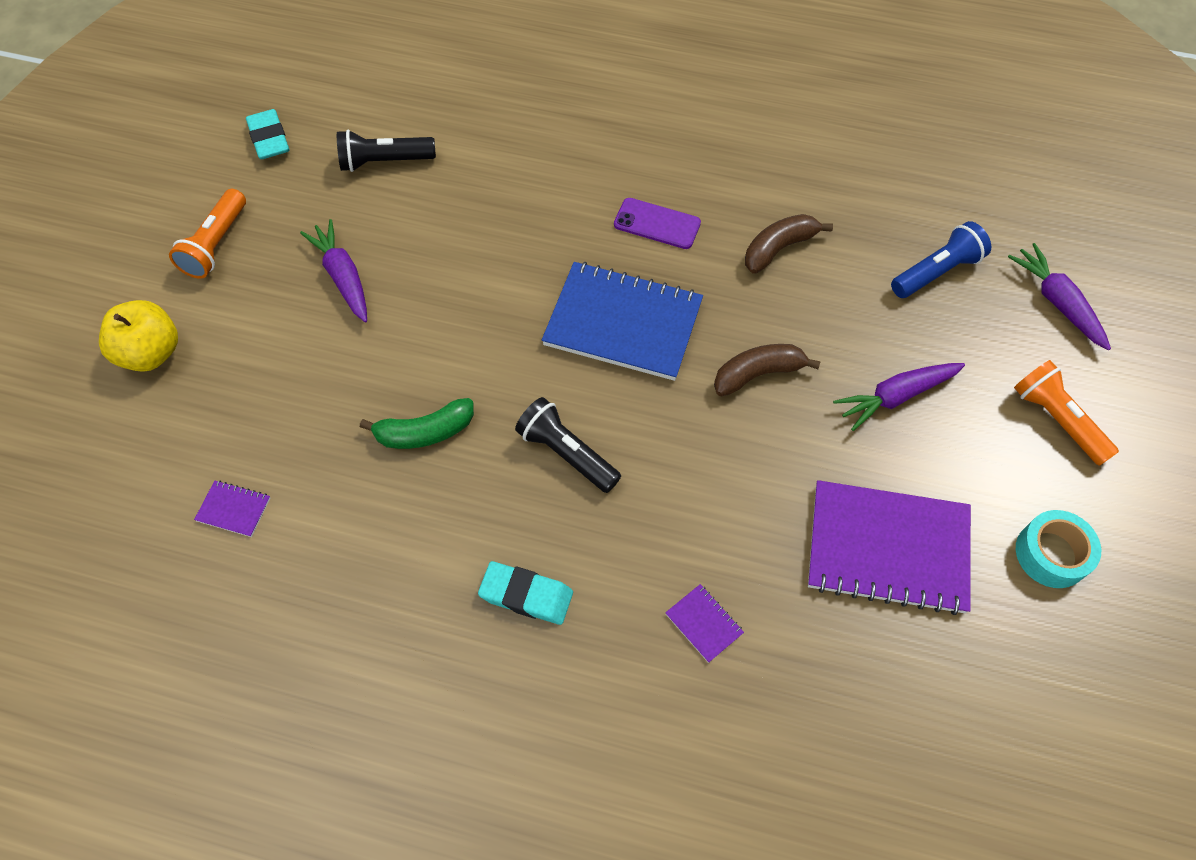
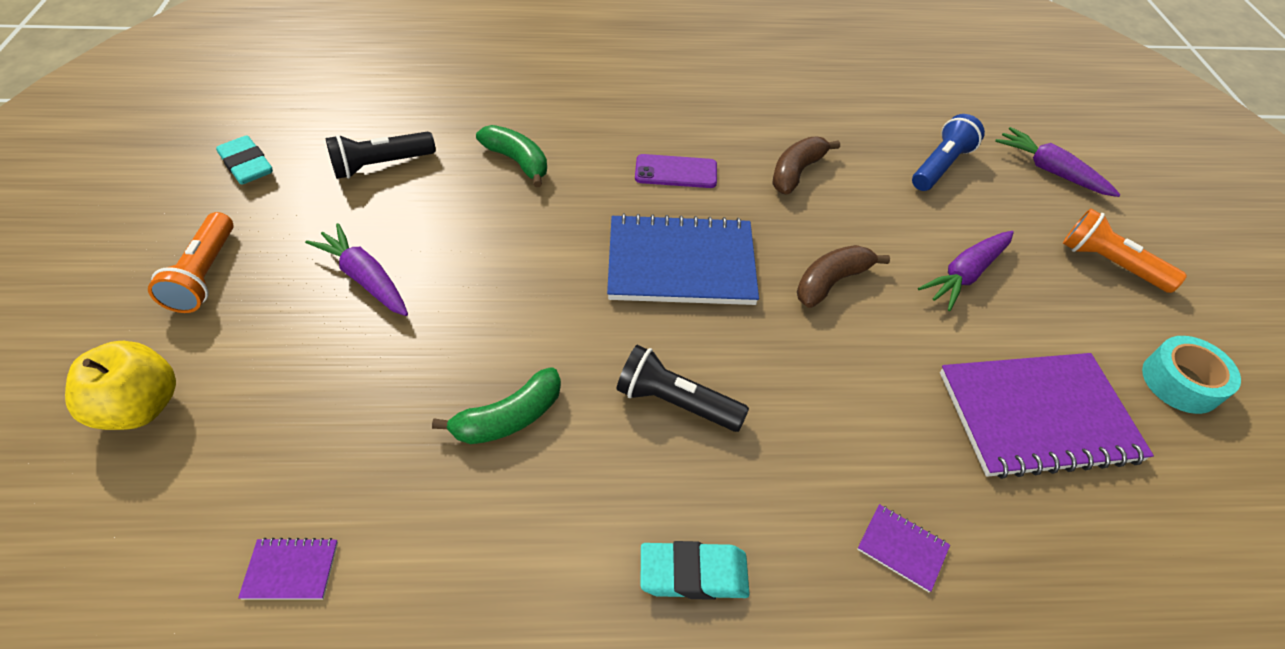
camera: 20 degrees left, 10 degrees down
(509, 182) = (517, 161): none -> green banana

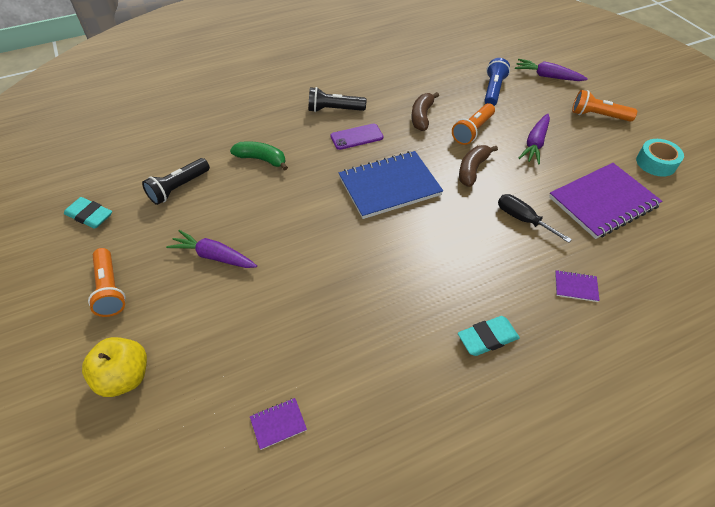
camera: 20 degrees left, 0 degrees up
(509, 418) = (347, 300): green banana -> none
(675, 402) = (429, 259): black flashlight -> black flashlight (334, 110)
(868, 220) = (473, 131): none -> orange flashlight
(871, 394) = (522, 219): none -> black screwdriver

